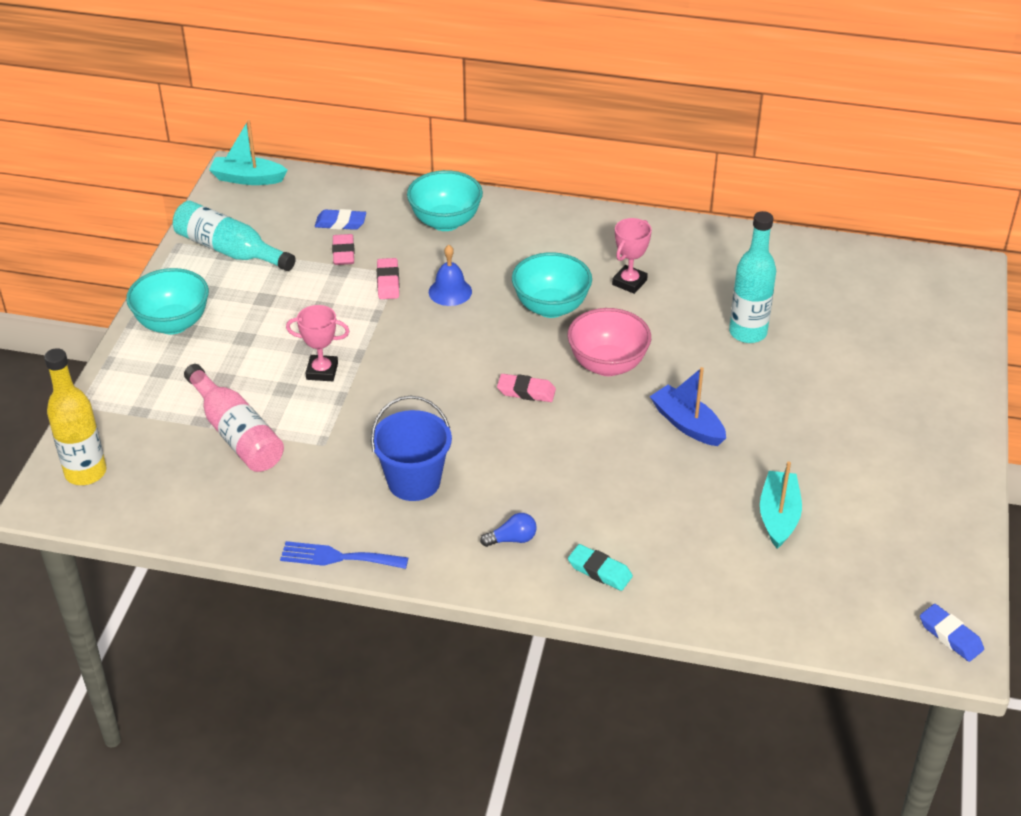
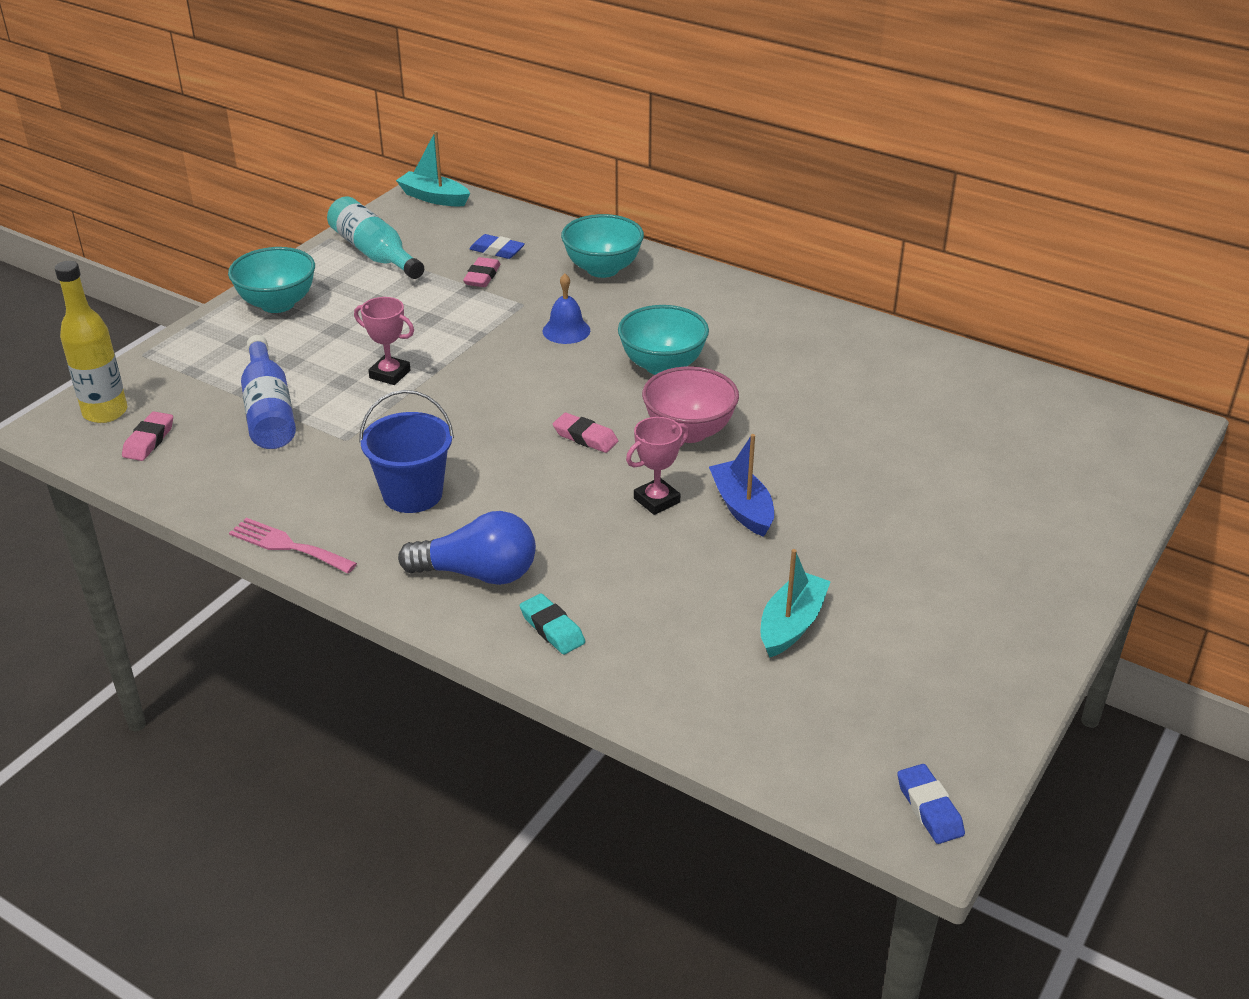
camera: 20 degrees right, 5 degrees down
(236, 433) = (269, 410): pink bottle -> blue bottle
(338, 557) = (287, 545): blue fork -> pink fork
(388, 282) = (509, 310): pink eraser -> pink eraser (149, 440)
(512, 539) = (478, 573): blue light bulb -> blue light bulb, size x2.08
(629, 282) = (762, 360): pink trophy -> pink trophy (657, 500)
(747, 332) = (866, 434): turquoise bottle -> none

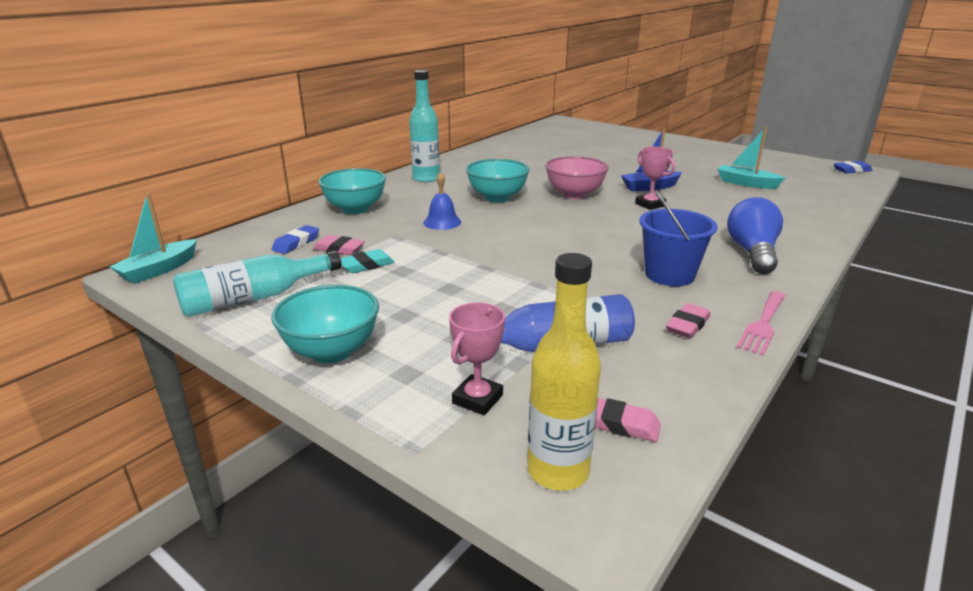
camera: 85 degrees left, 10 degrees down
(390, 374) = (493, 286): pink trophy -> pink trophy (477, 399)
(552, 628) = (792, 233): turquoise eraser -> turquoise eraser (366, 265)
(585, 437) = (584, 220): pink eraser -> pink eraser (687, 325)
(733, 304) = (426, 178): none -> turquoise bottle

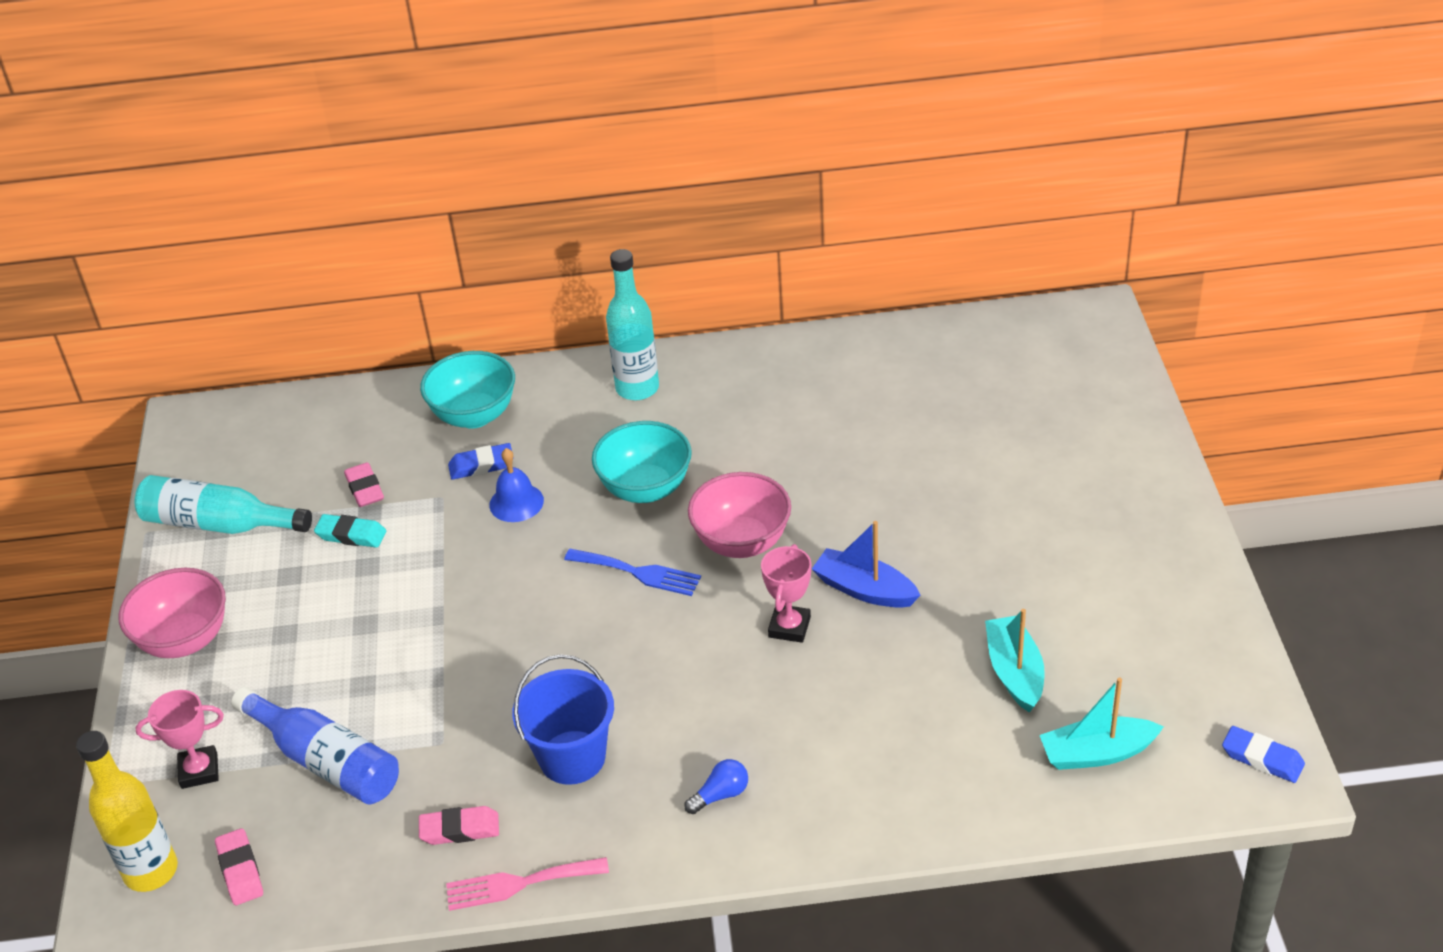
camera: 50 degrees right, 15 degrees up
(159, 270) = (204, 424): turquoise boat -> turquoise boat (1097, 753)
(296, 243) = (345, 451): blue eraser -> blue eraser (481, 465)
(331, 351) = (185, 640): turquoise bowl -> pink bowl
(553, 217) = (638, 573): none -> blue fork
(752, 253) = (720, 795): blue light bulb -> blue light bulb, size x0.48

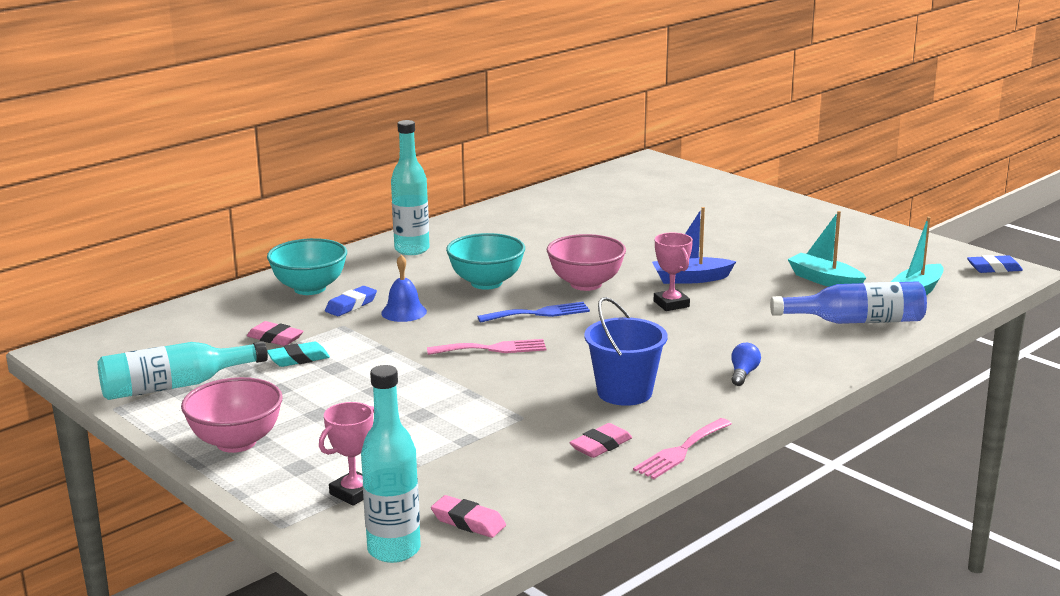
camera: 40 degrees left, 20 degrees down
(151, 871) = (394, 550): yellow bottle -> turquoise bottle
(326, 761) = (450, 453): blue bottle -> blue bottle (856, 321)
(531, 612) = (492, 349): none -> pink fork

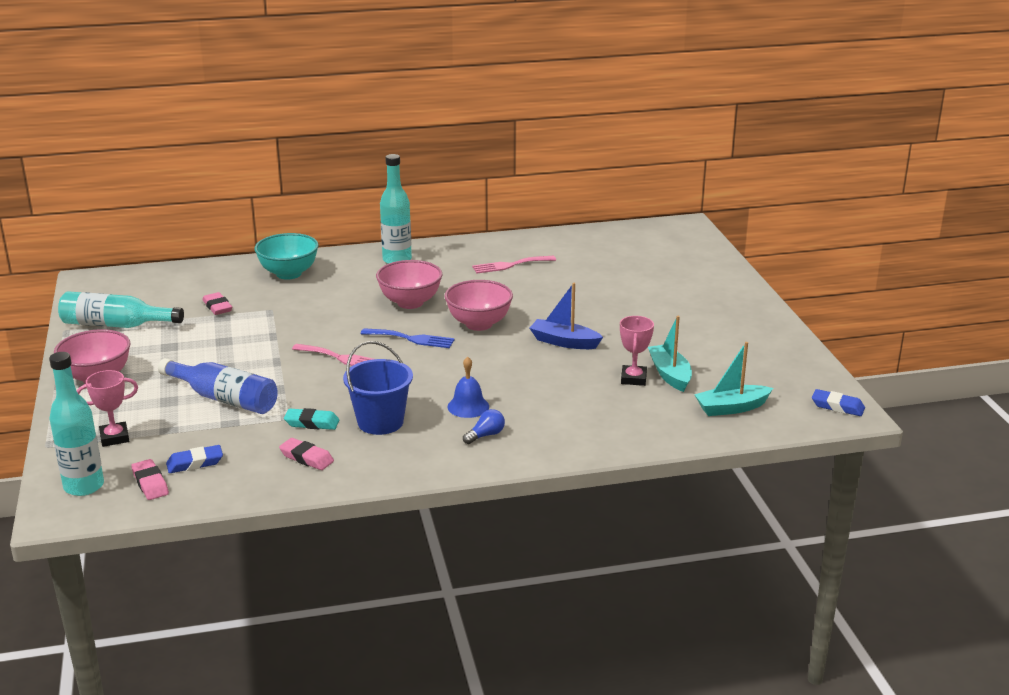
camera: 30 degrees right, 5 degrees up
(298, 359) = (210, 327): turquoise eraser -> turquoise eraser (312, 423)
(351, 305) = (297, 295): blue eraser -> blue eraser (195, 463)
(404, 312) = (323, 310): blue bell -> blue bell (468, 406)
(486, 283) = (410, 303): turquoise bowl -> pink bowl
(601, 445) = (306, 458): pink eraser -> pink eraser turned 45 degrees clockwise
(671, 304) = (518, 360): pink trophy -> pink trophy (633, 379)
(681, 451) = (352, 481): pink fork -> pink fork (510, 265)
(856, 321) = (641, 418): blue bottle -> blue bottle (224, 399)

